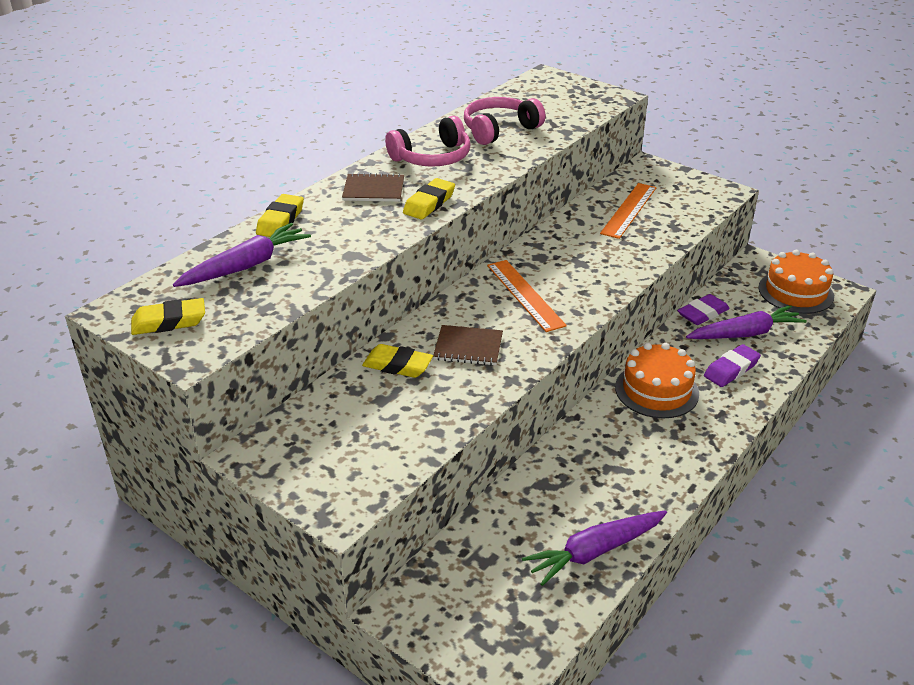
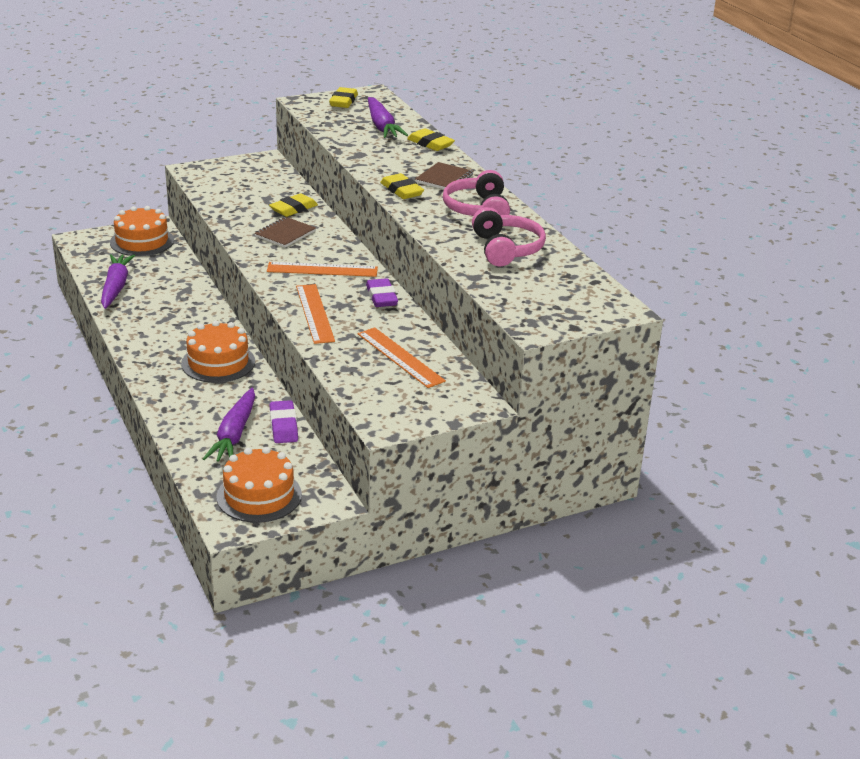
camera: 115 degrees right, 5 degrees down
(454, 598) = (142, 241): none -> orange cake
(611, 270) = (315, 313): none -> orange ruler
(731, 370) = (201, 405): purple eraser -> purple eraser (381, 297)

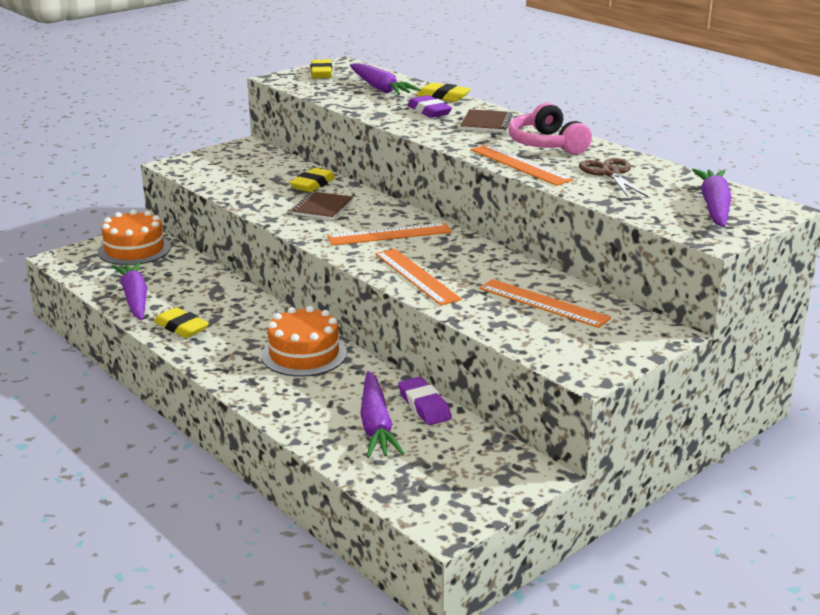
camera: 15 degrees left, 5 degrees down
(259, 496) = (452, 485): orange cake -> none
(381, 297) = (473, 250): purple eraser -> purple eraser (429, 111)
(401, 191) = (454, 138): yellow eraser -> yellow eraser (181, 327)
(435, 227) = (520, 165): none -> orange ruler
(506, 249) = (610, 173): pink headphones -> brown scissors
(566, 298) = (714, 207): none -> purple carrot

